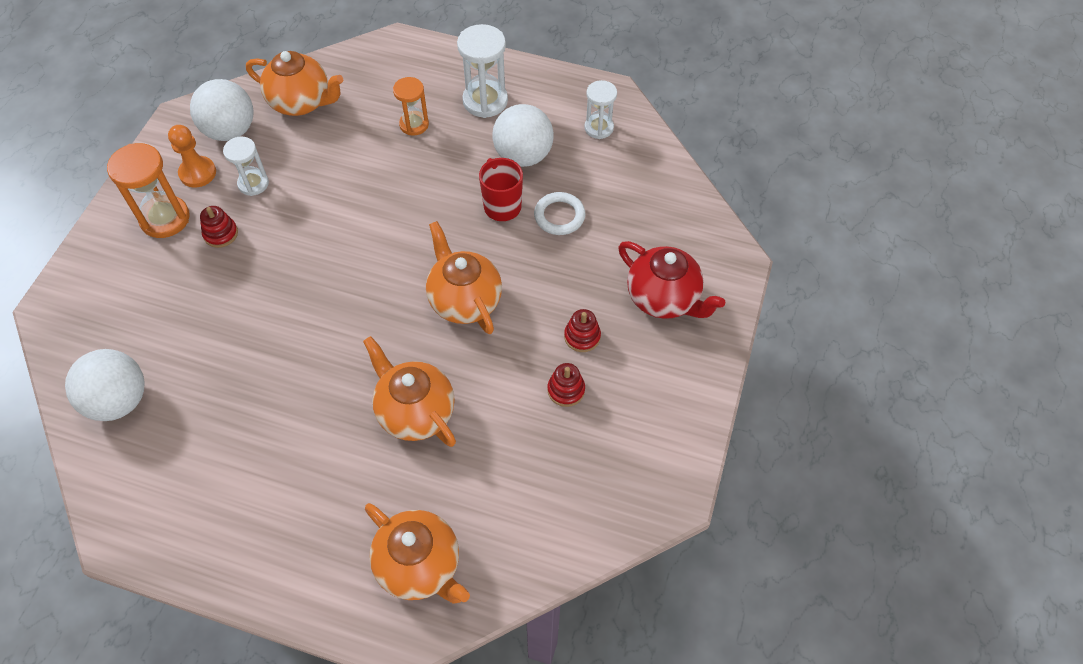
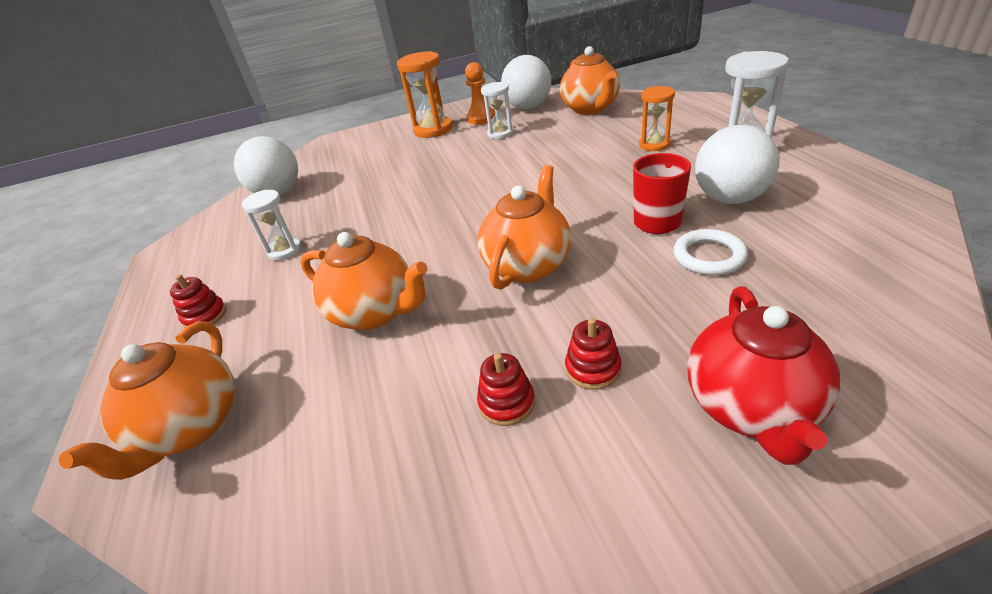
camera: 60 degrees right, 20 degrees down
(221, 234) = (445, 147): red stacking toy -> red stacking toy (205, 316)
(415, 411) = (375, 312): orange teapot -> orange teapot turned 105 degrees clockwise
(599, 128) = (852, 213): white hourglass -> white hourglass (285, 250)

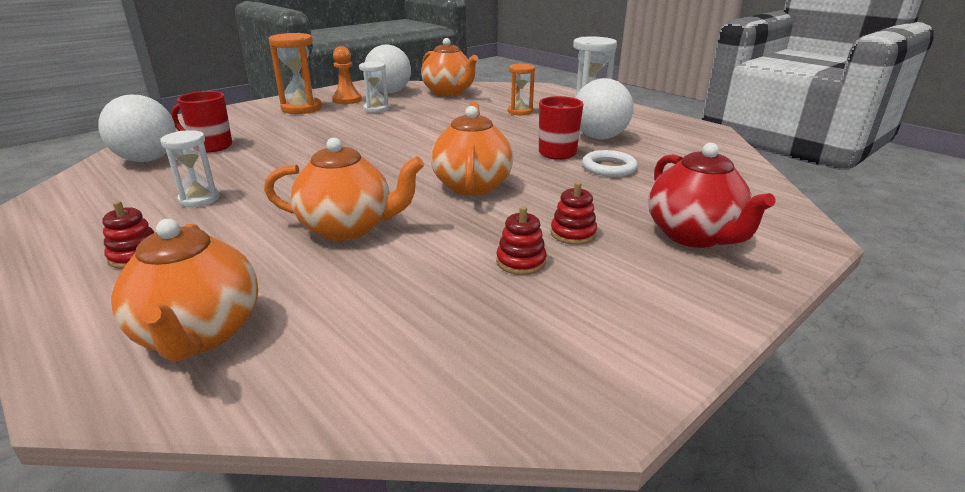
camera: 30 degrees left, 10 degrees down
(332, 179) = (211, 146): none -> red mug

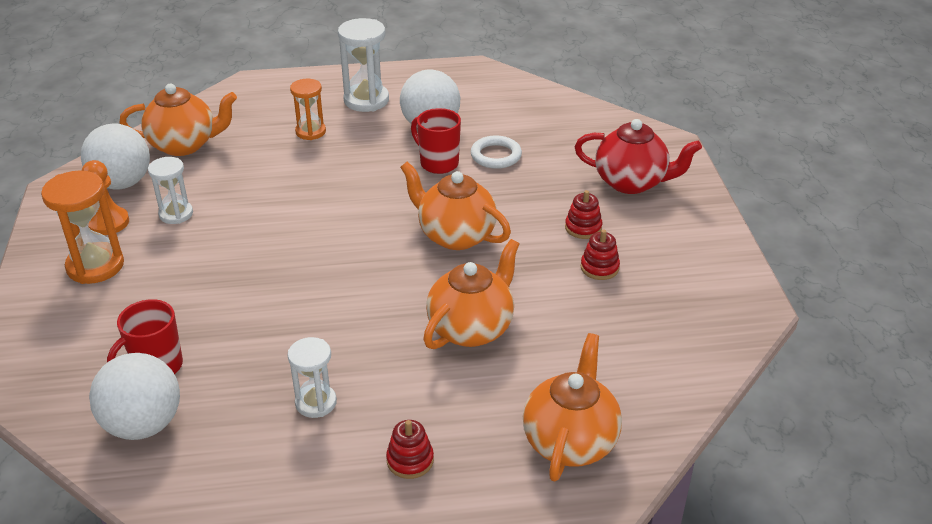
camera: 55 degrees left, 10 degrees up
(200, 334) = (570, 441): orange teapot -> orange teapot turned 90 degrees counterclockwise

